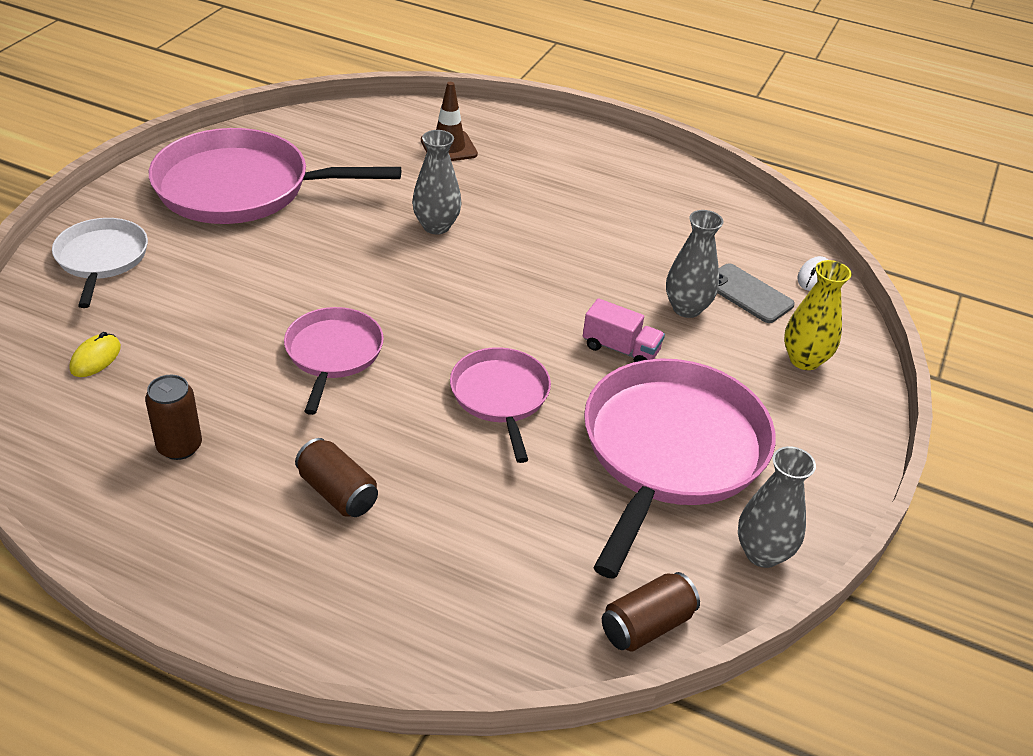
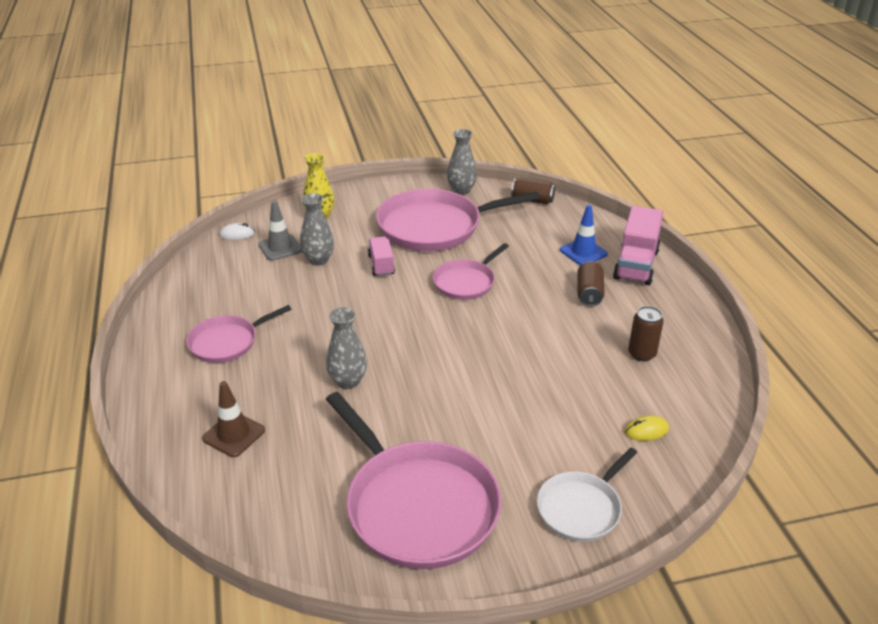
camera: 125 degrees left, 5 degrees down
(330, 604) = (636, 265): none -> pink truck
(333, 354) = (514, 348): pink pan -> pink pan (227, 342)
(431, 566) = (583, 252): none -> blue traffic cone
(748, 294) = (280, 247): grey phone -> grey traffic cone

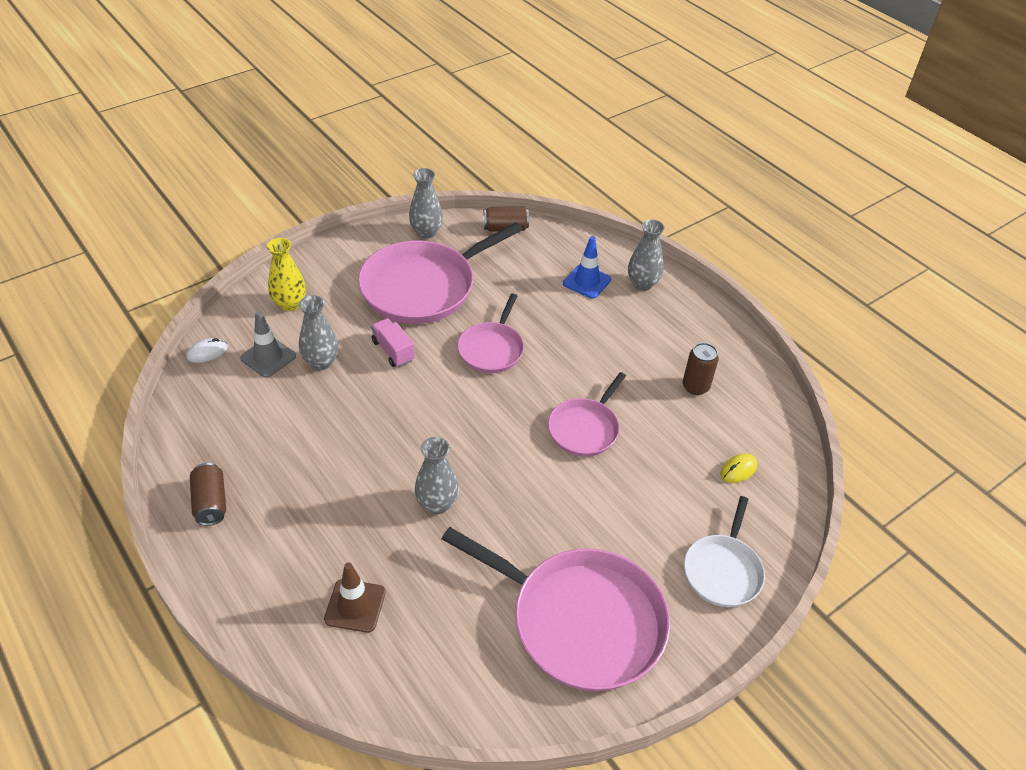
camera: 25 degrees left, 10 degrees up
(227, 342) = (280, 496): pink pan -> pink pan (585, 428)
(589, 293) = (616, 330): brown can -> brown can (211, 502)
(636, 265) = (642, 284): pink truck -> grey vase

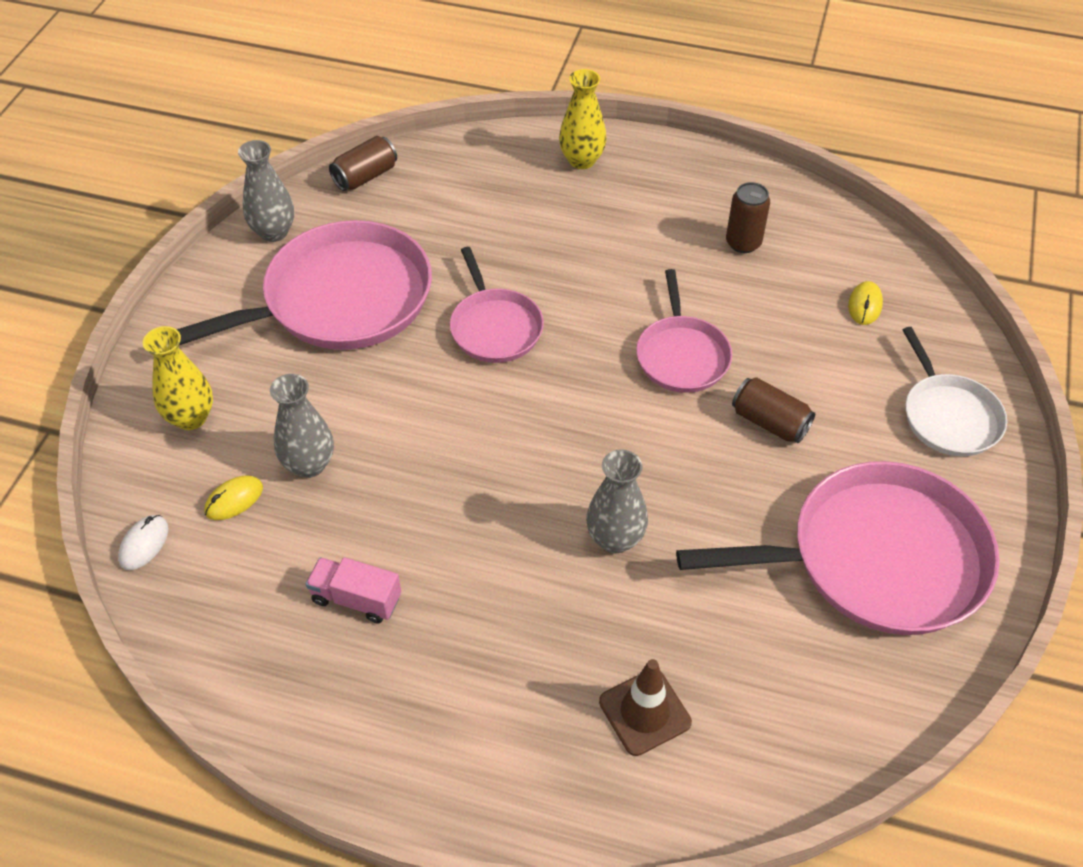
camera: 35 degrees left, 5 degrees up
(211, 502) = (352, 720): brown can -> brown can (769, 422)
(268, 357) = (234, 500): grey traffic cone -> yellow mouse
(393, 351) = (383, 398): pink truck -> pink truck (356, 599)
(423, 287) = (339, 300): pink pan -> pink pan turned 135 degrees counterclockwise
(587, 281) = (520, 190): blue traffic cone -> none
(642, 284) = (582, 160): grey vase -> yellow vase

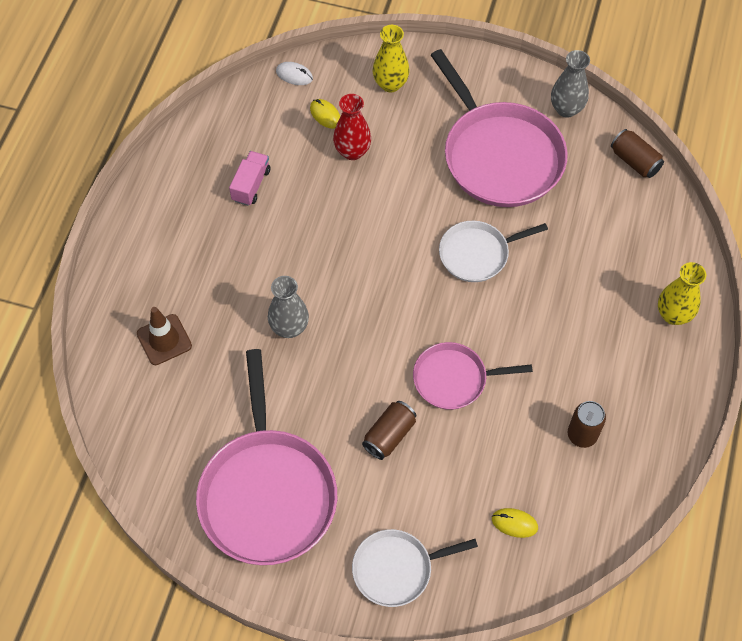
camera: 90 degrees right, 10 degrees up
(309, 464) = (352, 151): grey vase -> red vase
(495, 327) = (477, 254): pink pan -> white pan

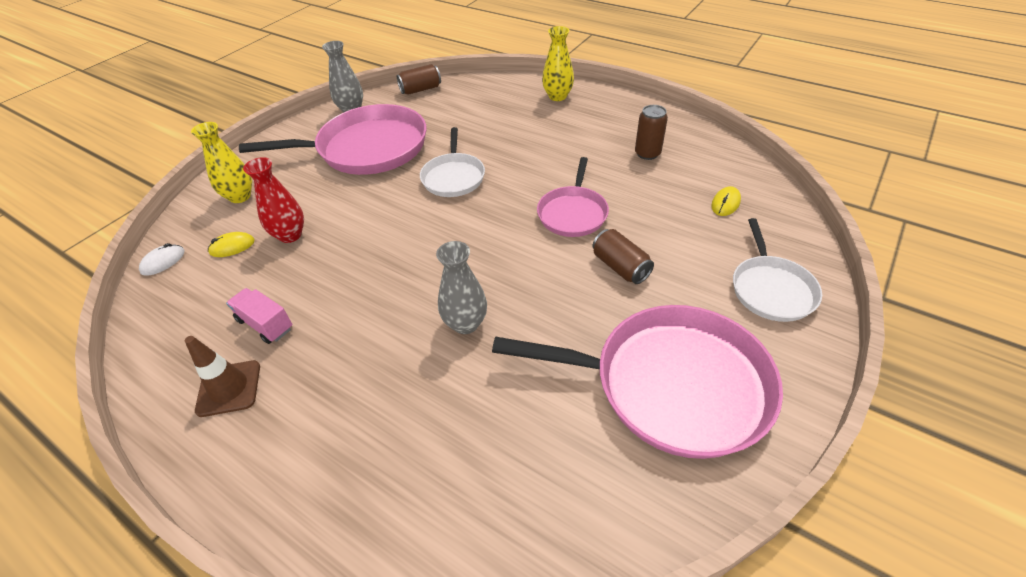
camera: 70 degrees left, 15 degrees down
(164, 340) = (422, 461): brown traffic cone -> brown traffic cone (229, 388)

